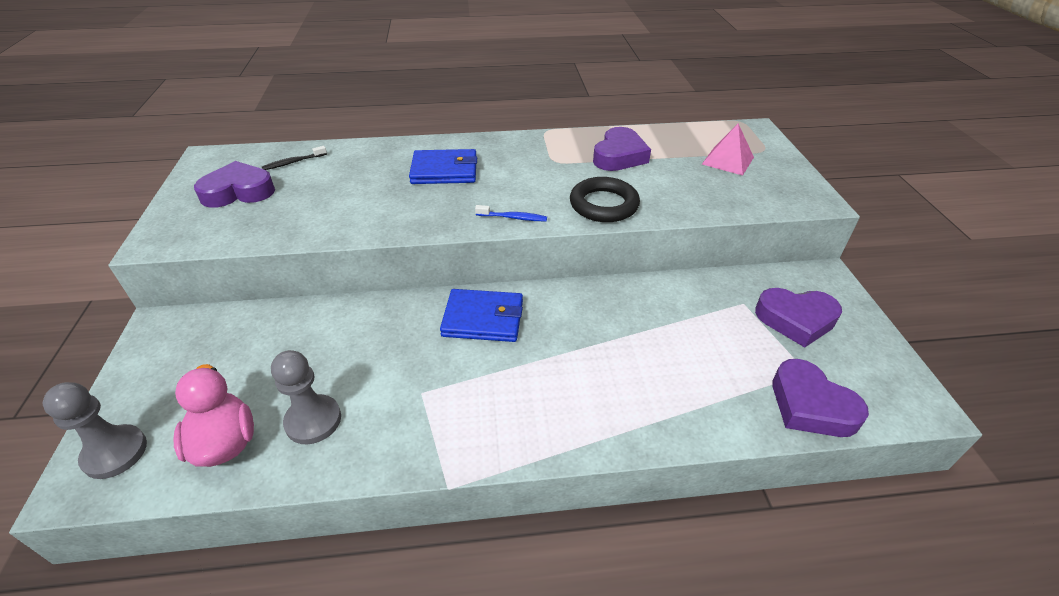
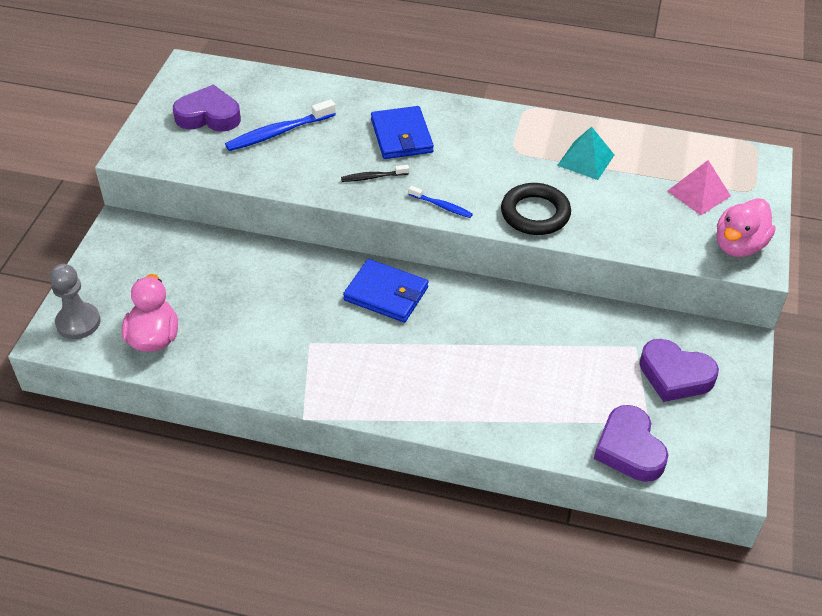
camera: 20 degrees right, 5 degrees up
(293, 162) = (264, 92): black toothbrush -> black toothbrush (373, 177)
(313, 421) = (221, 340): grey pawn -> none
(318, 191) = (278, 133): none -> blue toothbrush
(444, 170) = (401, 136): blue wallet -> blue wallet turned 60 degrees clockwise
(619, 156) = (586, 160): purple heart -> turquoise pyramid
(791, 190) = (739, 245): none -> pink duck

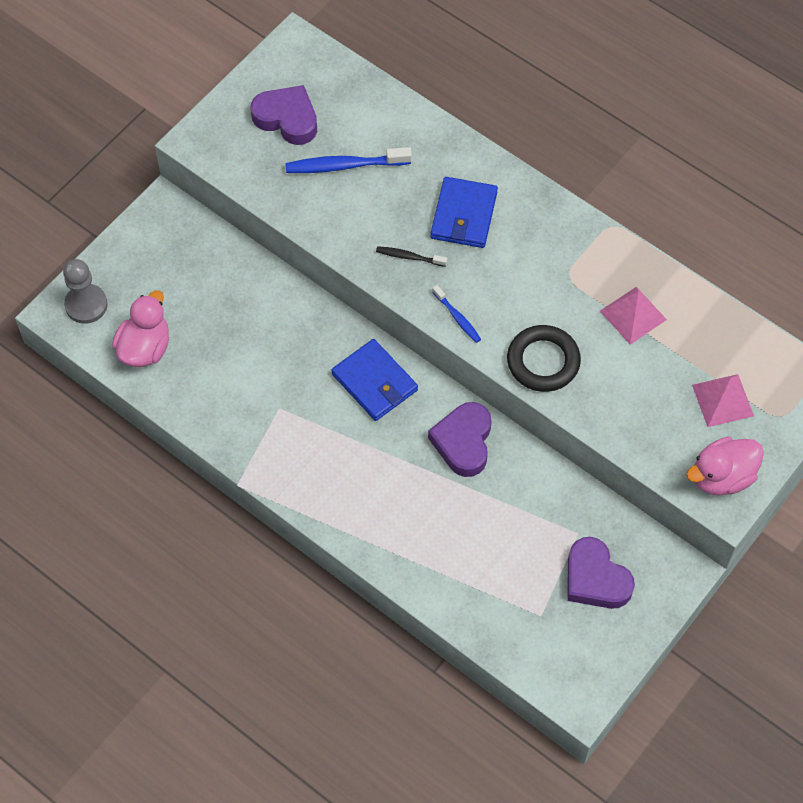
camera: 25 degrees right, 15 degrees up
(586, 160) = (633, 315): turquoise pyramid -> pink pyramid
(629, 449) = (507, 634): purple heart -> purple heart (463, 442)

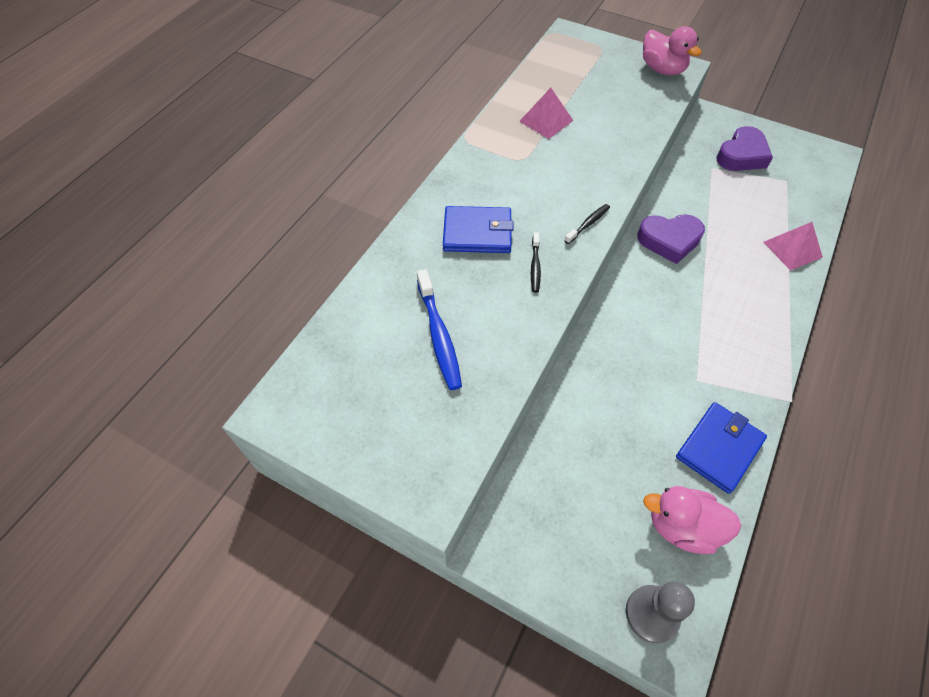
camera: 100 degrees left, 5 degrees down
(287, 118) = (384, 402): purple heart -> none
(374, 382) = (639, 309): blue wallet -> blue wallet (719, 448)
(457, 318) = (588, 224): blue toothbrush -> black toothbrush
(543, 361) = (609, 166): black ring -> none
(722, 400) = (601, 73): pink pyramid -> pink pyramid (792, 249)

